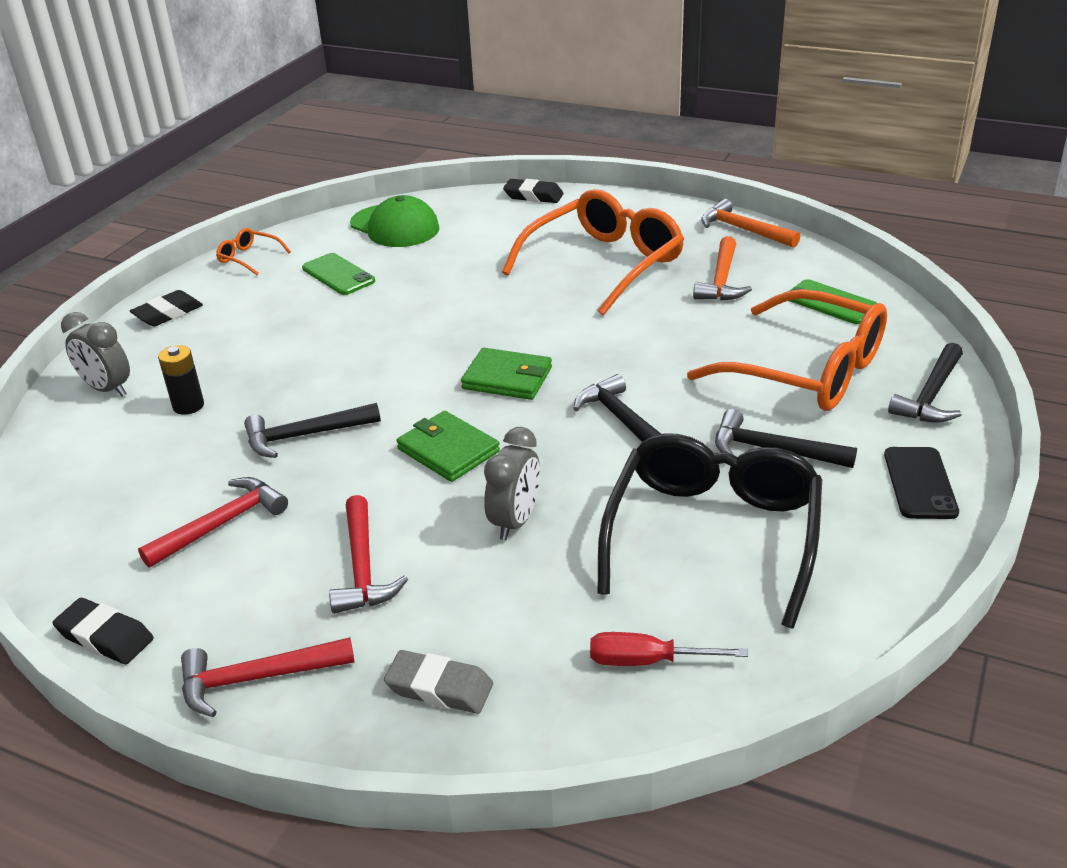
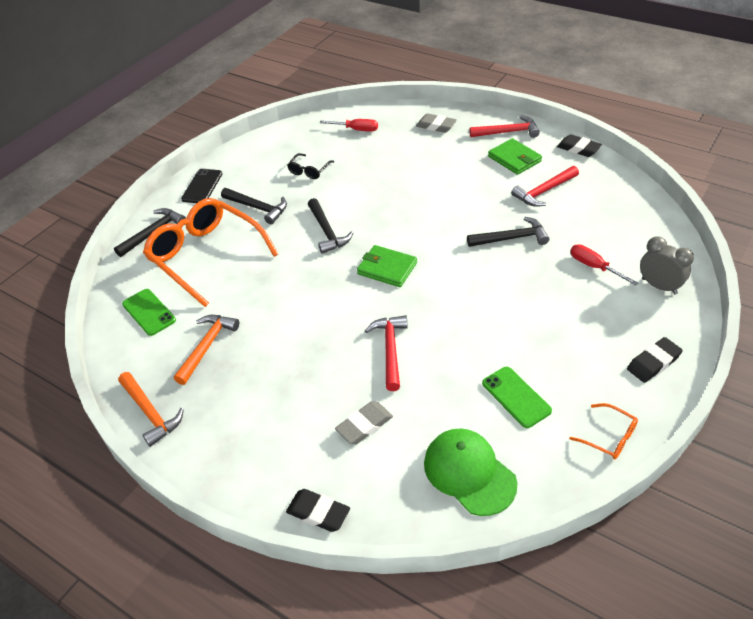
camera: 170 degrees left, 10 degrees up
(188, 406) = (594, 267): black battery -> red screwdriver
(363, 567) = (469, 168): red hammer -> red hammer (390, 350)
(448, 450) = (427, 222): green wallet -> green wallet (514, 159)
(504, 243) = (364, 425): none -> grey eraser
(515, 521) = (397, 182): grey clock -> none
(604, 264) = (287, 379): orange glasses -> none
(713, 535) = (309, 171): black glasses -> black glasses, size x0.42

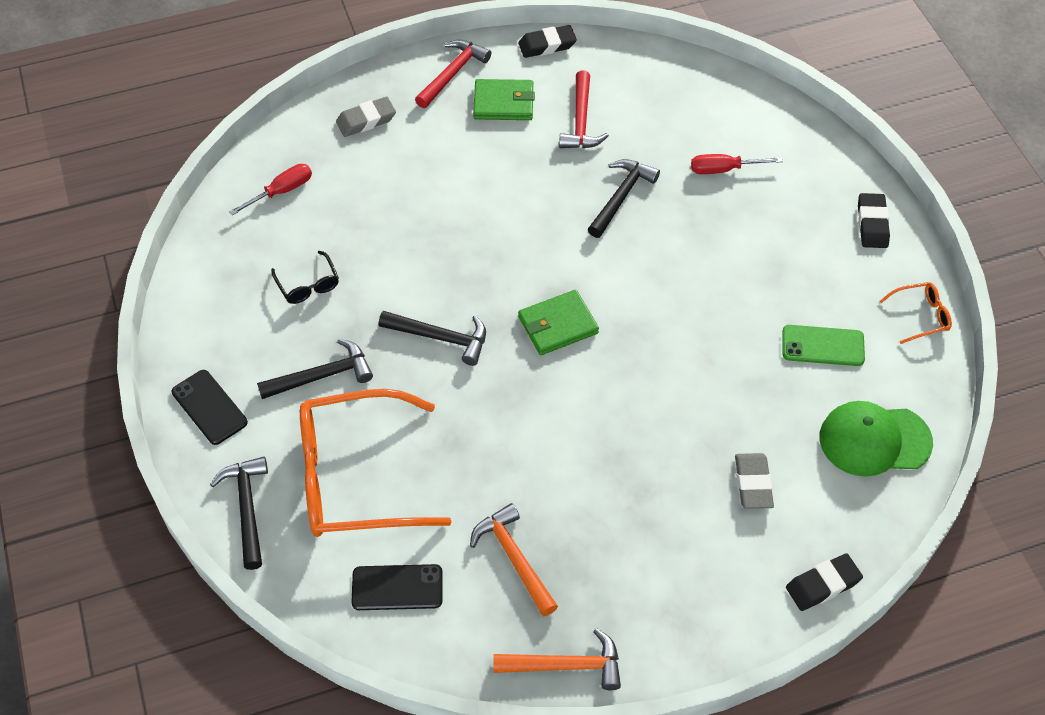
camera: 55 degrees left, 10 degrees up
(149, 312) = (397, 587): green phone -> black phone
(390, 350) = (677, 400): red hammer -> none
(659, 286) = (792, 147): grey clock -> none

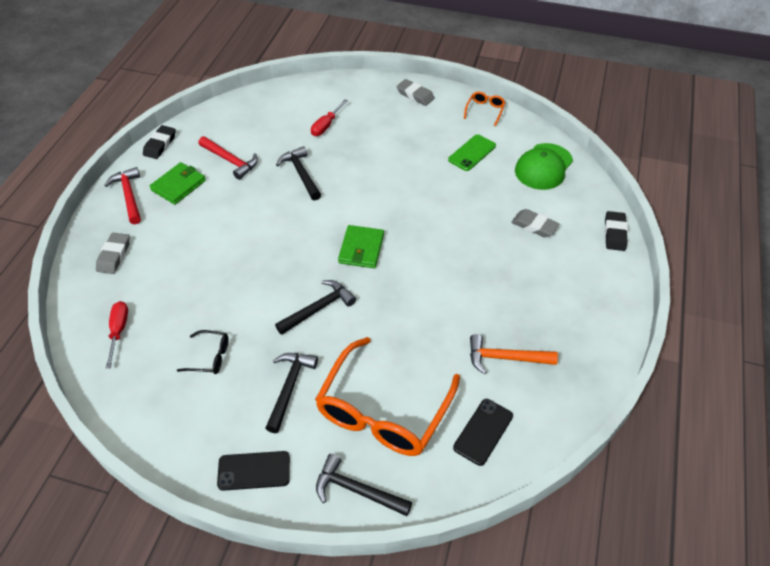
camera: 55 degrees left, 5 degrees down
(565, 665) = (594, 373): orange hammer -> none
(872, 224) = (415, 95): black eraser -> grey eraser

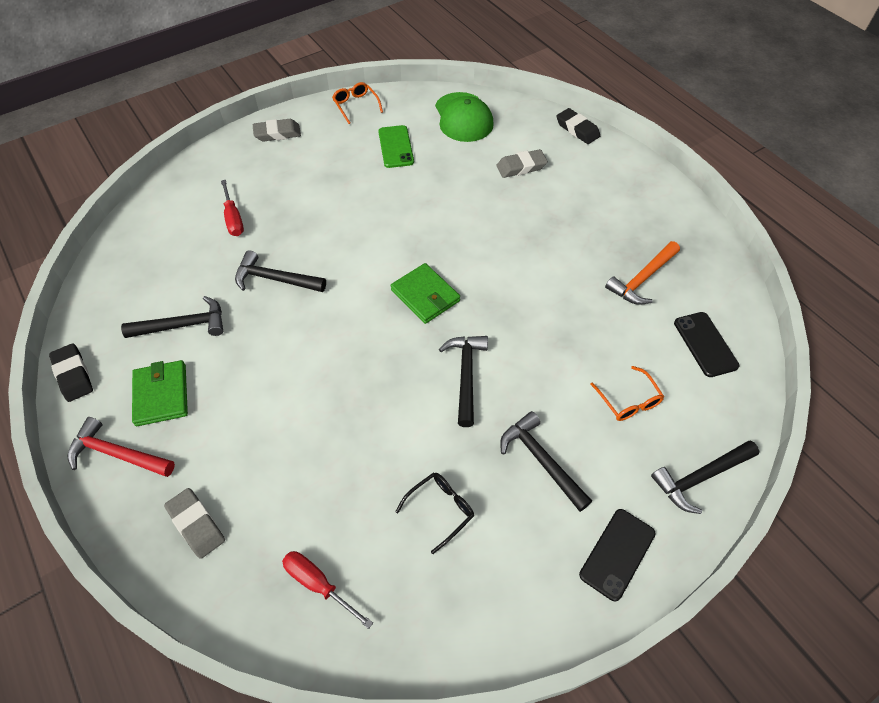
camera: 50 degrees left, 5 degrees up
(230, 161) = (183, 325): red hammer -> black hammer
(383, 410) = (628, 401): orange glasses -> orange glasses, size x0.42

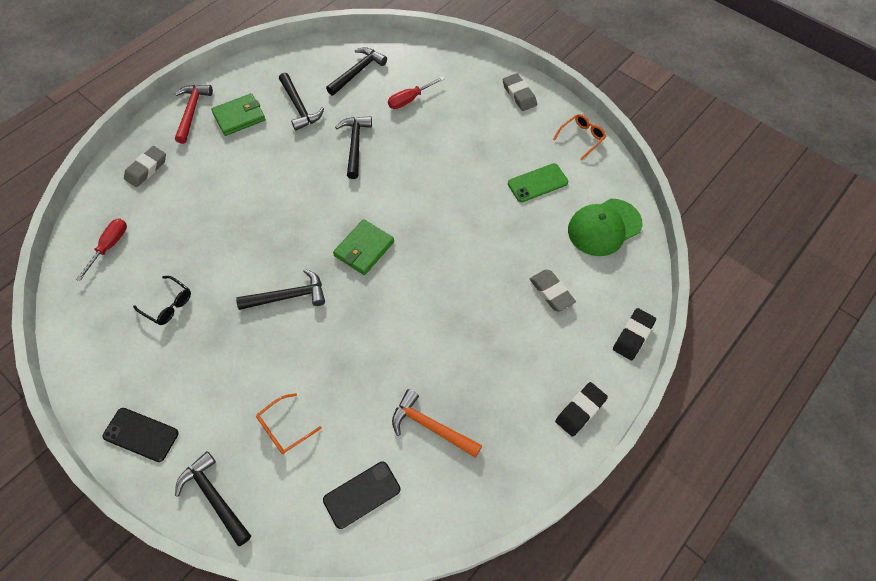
camera: 75 degrees right, 5 degrees up
(73, 375) = (247, 67): black eraser -> black eraser (580, 410)
(541, 460) = (216, 366): black hammer -> black hammer (357, 72)

